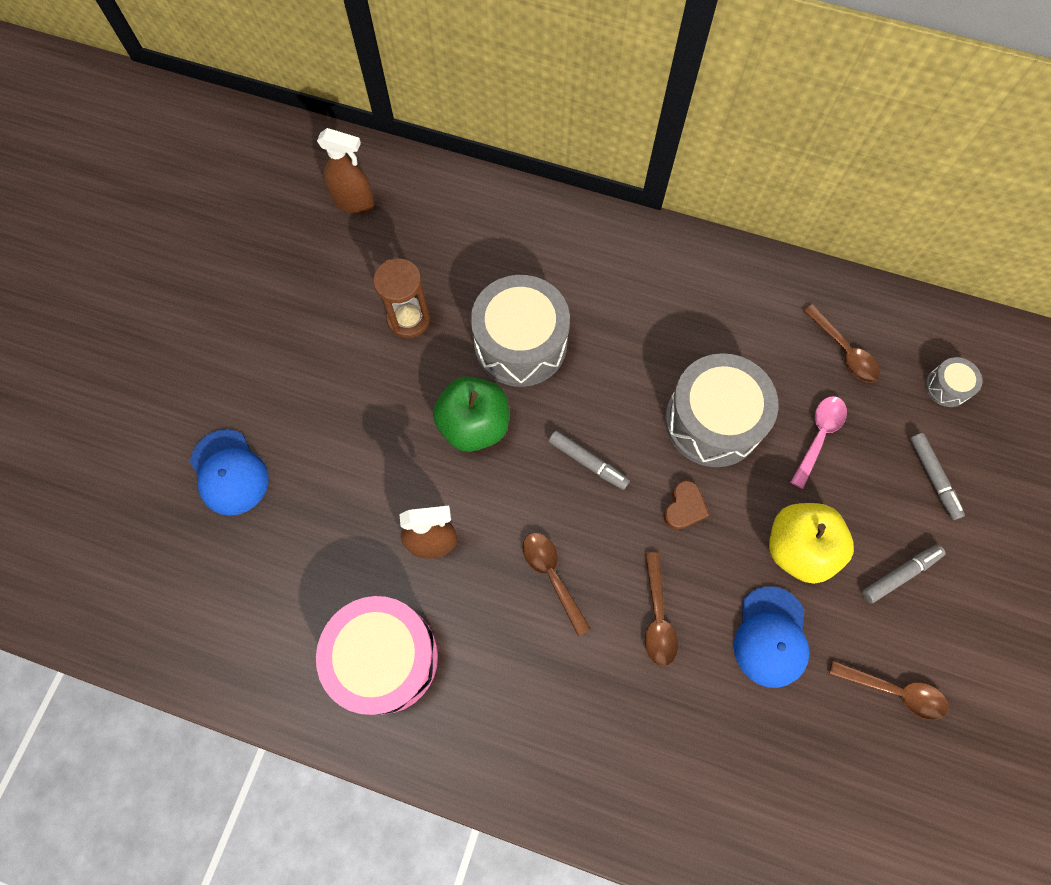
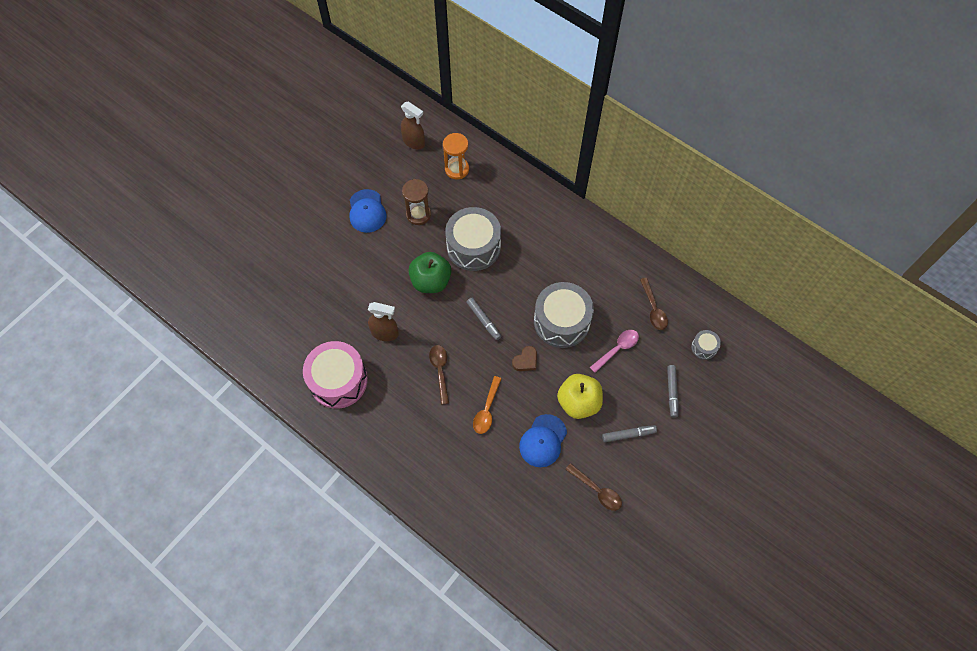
camera: 20 degrees right, 5 degrees down
(229, 472) = (295, 263): blue cap -> blue cap (367, 211)
(442, 225) = (457, 169): none -> orange hourglass
(657, 617) = (487, 410): brown spoon -> orange spoon

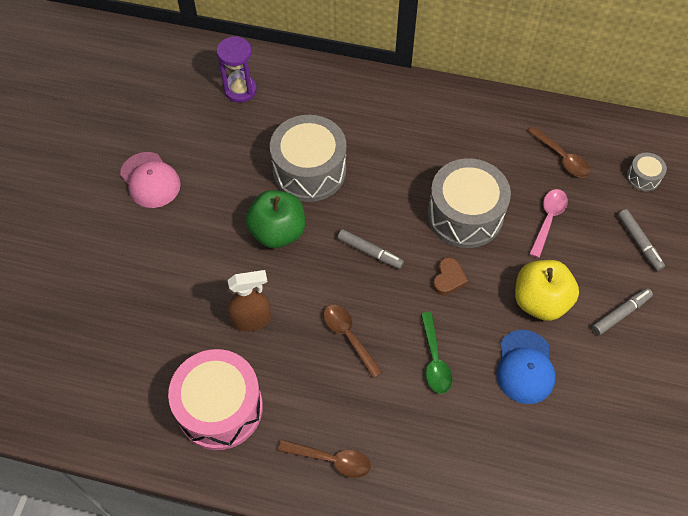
camera: 25 degrees left, 5 degrees down
(367, 211) = (150, 180): blue cap -> pink cap
(414, 142) = (169, 78): brown spray bottle -> none
(418, 214) = (219, 159): brown hourglass -> none
(457, 169) = (240, 90): orange hourglass -> purple hourglass
(487, 410) = (434, 360): orange spoon -> green spoon
(597, 490) = (624, 398): brown spoon -> brown spoon (331, 460)

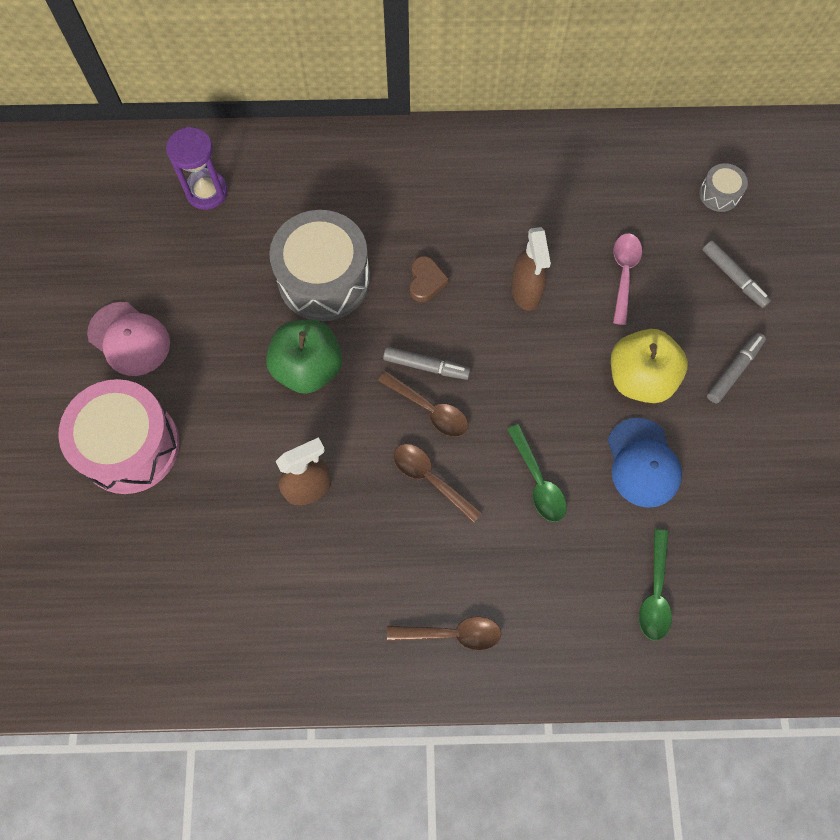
camera: 15 degrees left, 10 degrees up
(220, 408) = (303, 606): pink drum -> pink drum (130, 446)
(448, 279) = (527, 377): brown heart -> brown heart (426, 281)
(465, 215) = (526, 291): grey drum -> brown spray bottle
(508, 471) = (655, 593): none -> green spoon
(562, 157) = (620, 191): brown spoon -> brown spoon (429, 409)

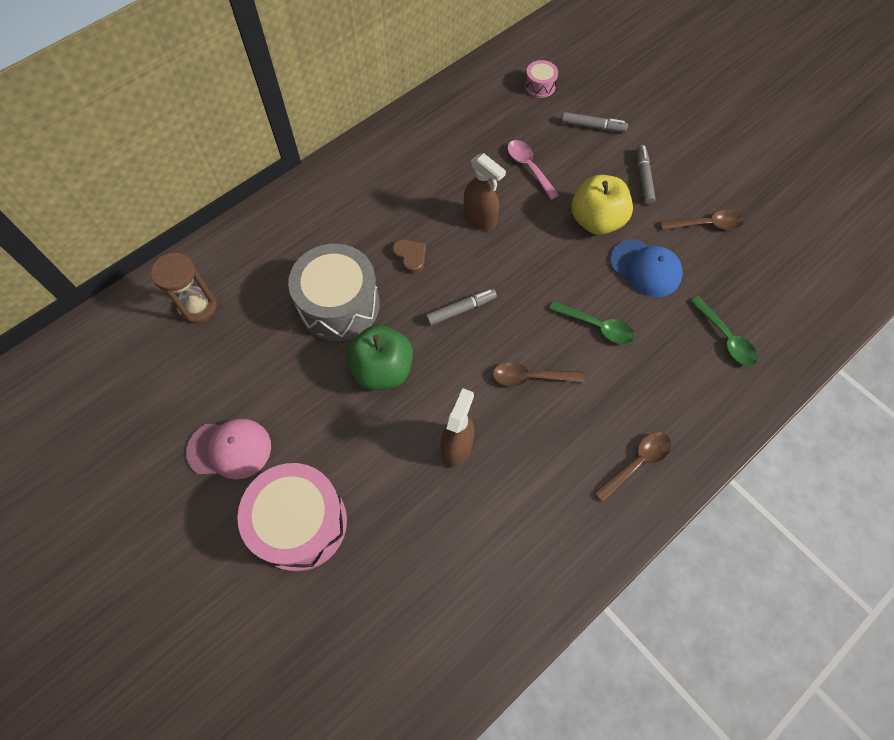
camera: 40 degrees left, 5 degrees down
(207, 192) = (198, 307): purple hourglass -> brown hourglass
(429, 409) = (488, 335): brown spoon -> brown spoon (706, 224)
(719, 194) = (540, 86): grey drum -> pink drum

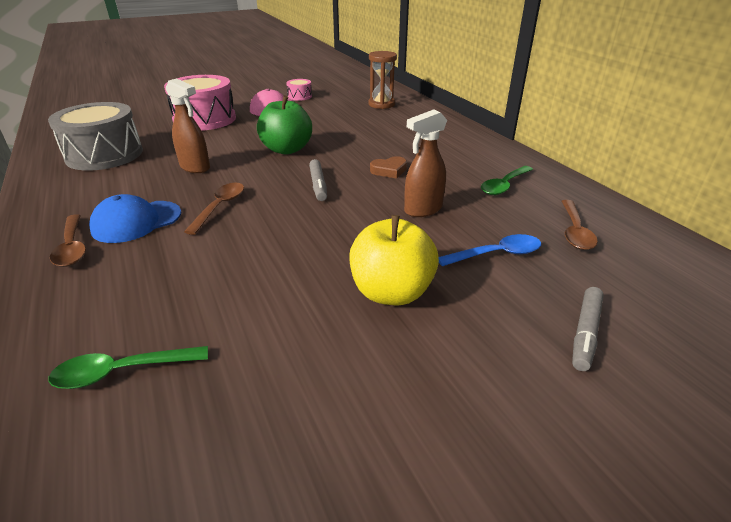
camera: 105 degrees right, 30 degrees down
(339, 304) = (356, 141): grey drum -> grey drum (104, 155)
(529, 168) = (496, 254): pink spoon -> blue spoon
(540, 86) = (669, 294): pink drum -> pink drum (299, 96)
(597, 326) = (239, 257): green spoon -> green spoon (504, 185)
(643, 178) = (463, 366): grey marker -> none
(645, 268) = (291, 319): blue cap -> blue cap (136, 221)
(706, 224) = (336, 426): brown spoon -> brown spoon (575, 231)

